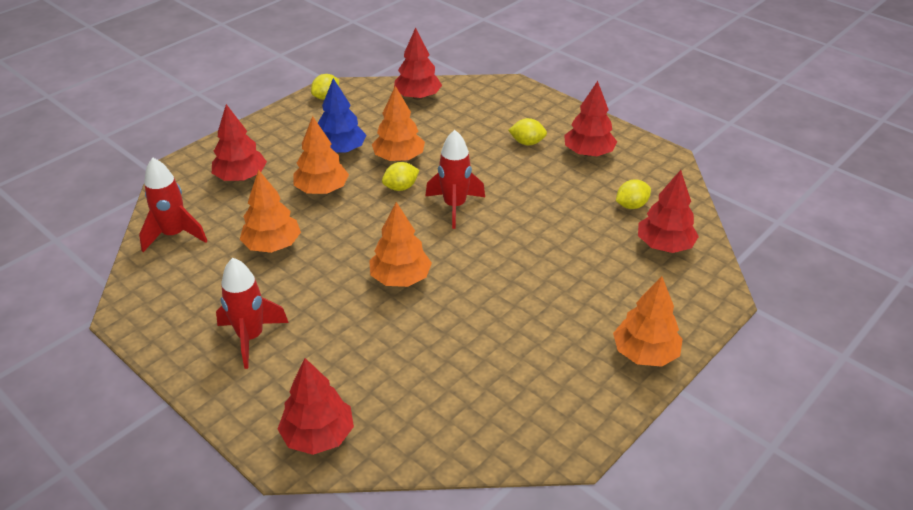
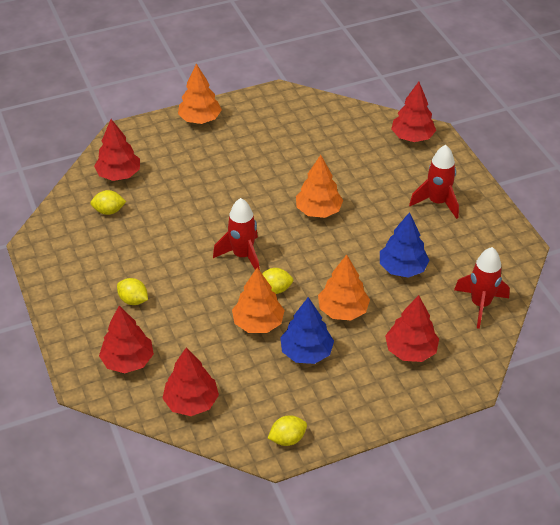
camera: 155 degrees left, 5 degrees up
(272, 245) = (402, 268): orange tree -> blue tree
(588, 153) = (92, 270): red tree -> red tree (128, 361)

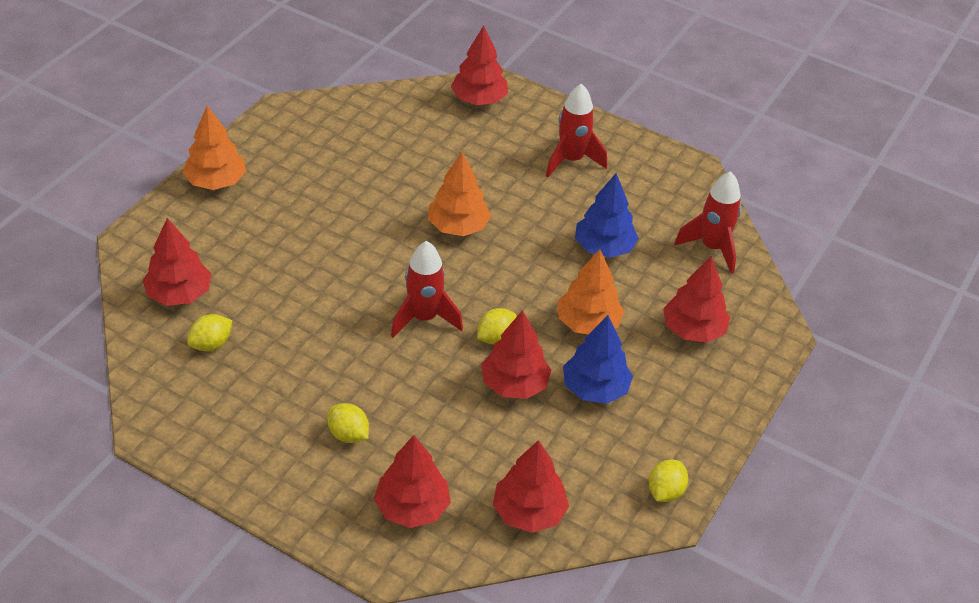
camera: 40 degrees left, 0 degrees up
(133, 300) = (348, 434): yellow lemon -> yellow lemon turned 45 degrees clockwise
(258, 323) = (514, 384): orange tree -> red tree

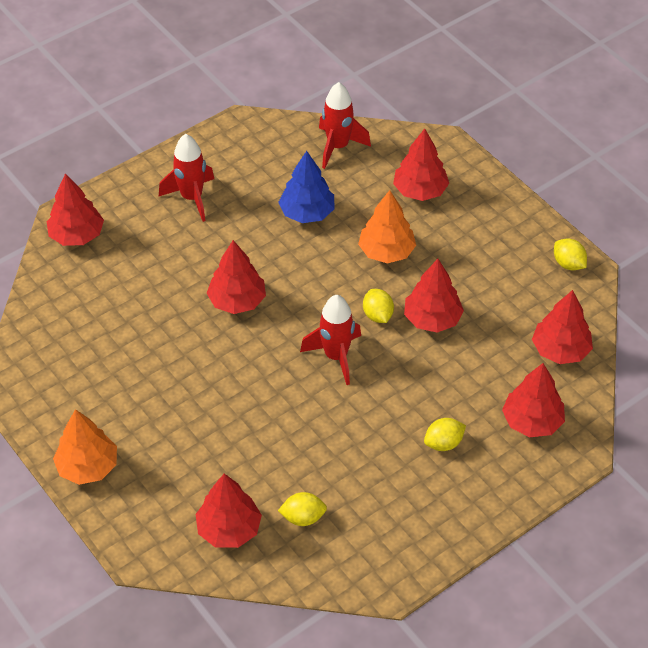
camera: 65 degrees left, 5 degrees up
(211, 344) = (303, 517): yellow lemon -> yellow lemon turned 75 degrees counterclockwise
(458, 226) = (237, 301): orange tree -> red tree
(595, 388) = (456, 270): blue tree -> none

